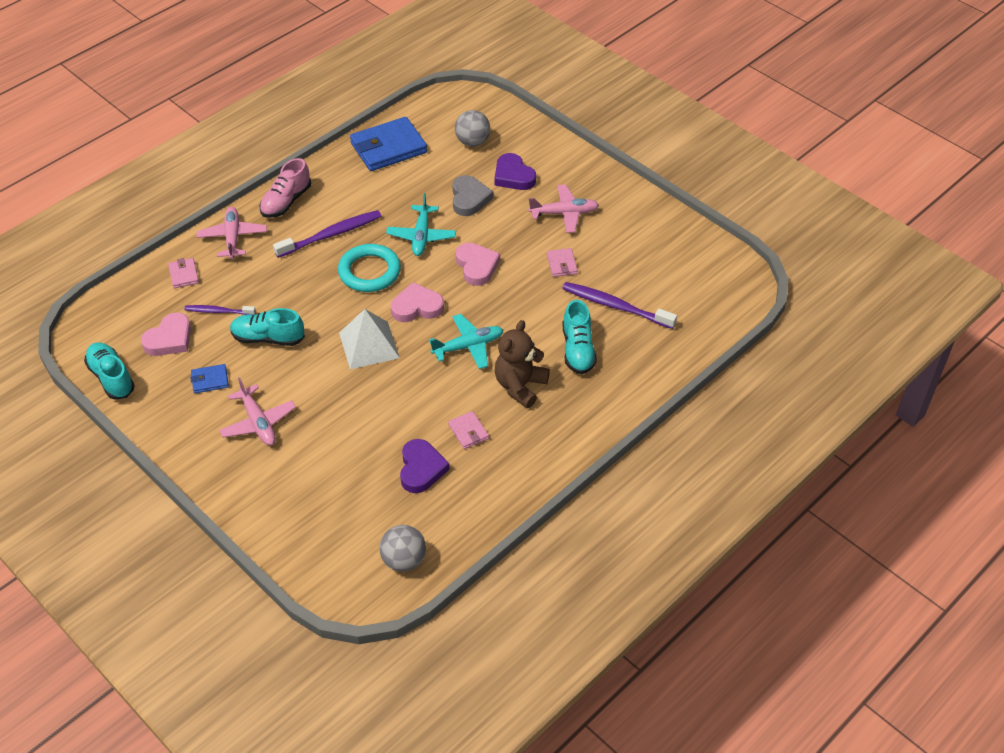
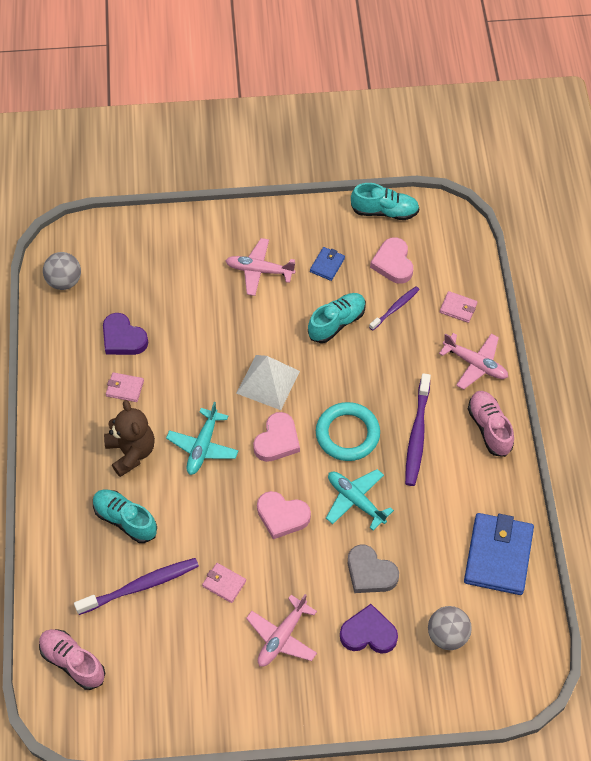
camera: 130 degrees right, 10 degrees up
(708, 304) = (72, 662): none -> pink shoe

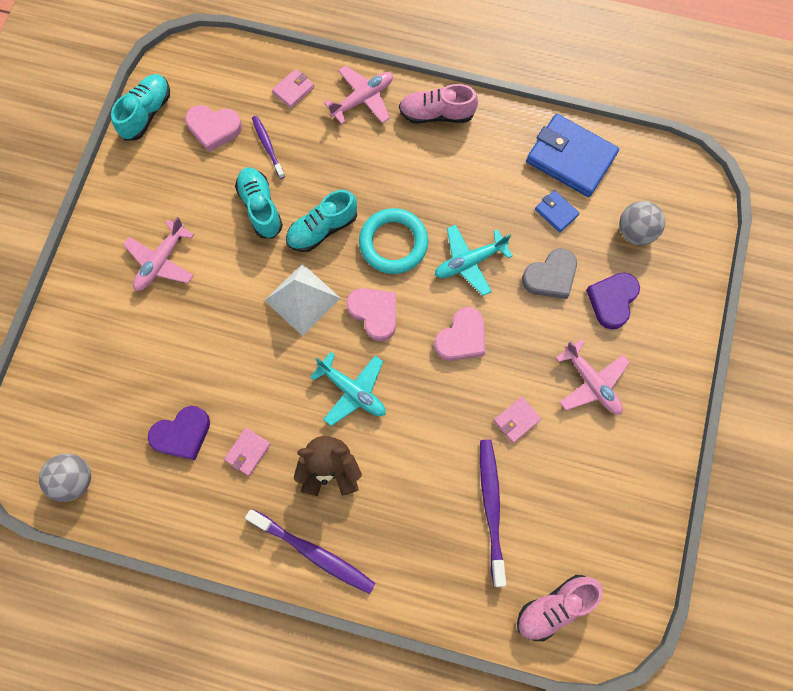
camera: 70 degrees left, 15 degrees up
(125, 520) = (409, 500): turquoise shoe -> turquoise shoe (322, 229)
(327, 265) = (186, 192): blue wallet -> blue wallet (556, 212)
(417, 434) = (419, 179): purple toothbrush -> purple toothbrush (313, 552)

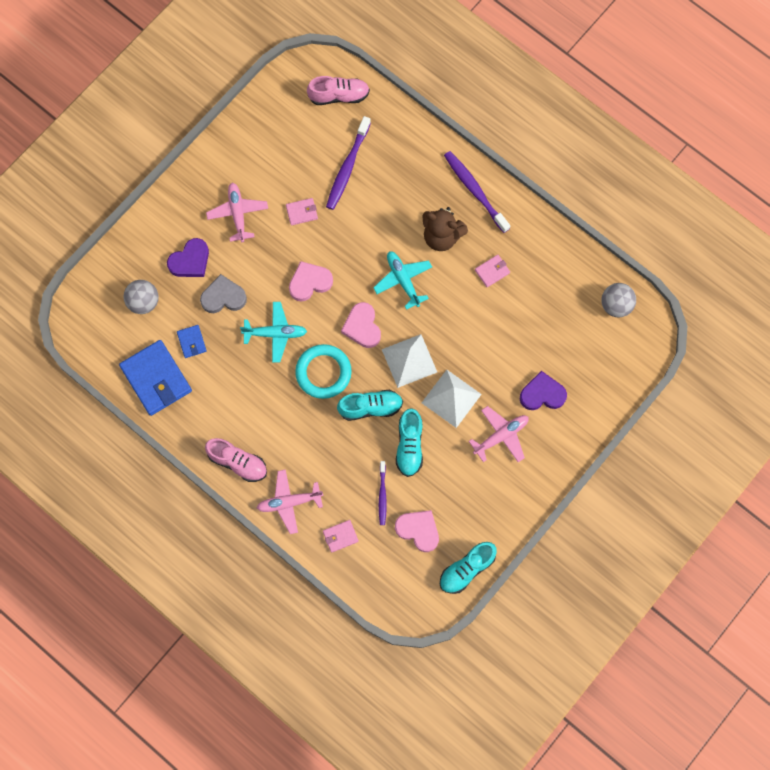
camera: 155 degrees left, 0 degrees up
(182, 434) = (532, 303): purple heart -> purple heart (542, 394)
(235, 278) = (451, 398): none -> white pyramid

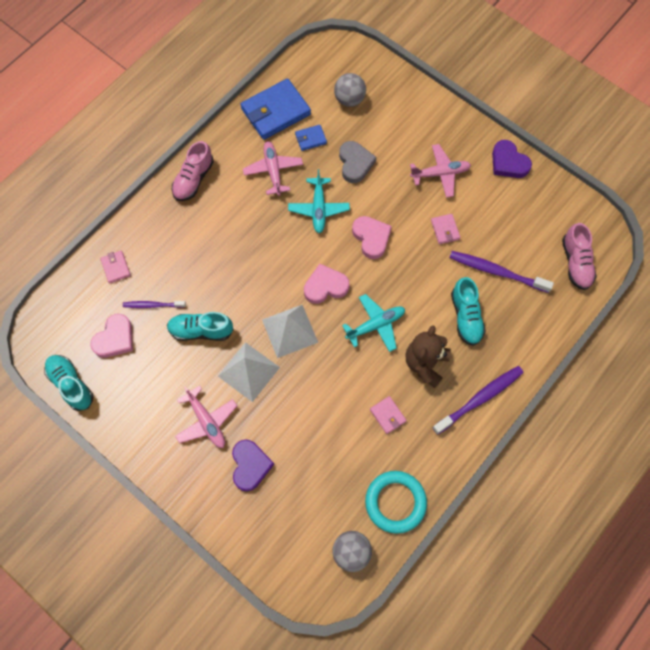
camera: 90 degrees right, 5 degrees down
(190, 261) = (390, 135): purple heart -> purple heart (508, 162)
(289, 502) = (152, 223): pink plane -> pink plane (273, 170)
(323, 372) = (279, 251): turquoise ring -> turquoise ring (395, 502)
(370, 407) = (242, 294): turquoise shoe -> turquoise shoe (466, 317)

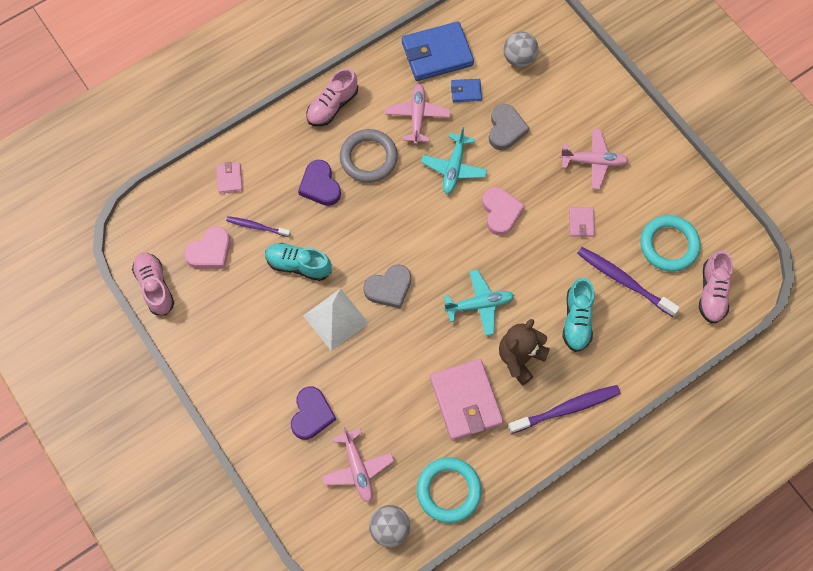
camera: 15 degrees right, 0 degrees up
(71, 384) = (155, 286): turquoise shoe -> pink shoe
(206, 421) = (280, 358): pink plane -> pink plane (357, 468)
(239, 218) = (368, 158): none -> grey ring
(290, 331) = (389, 288): white pyramid -> grey heart
(325, 286) = (438, 251): pink heart -> none
(387, 415) = (465, 401): pink wallet -> pink wallet, size x2.13
(508, 162) = (671, 167): purple heart -> purple heart (320, 185)
(526, 231) = (669, 245): none -> turquoise ring

